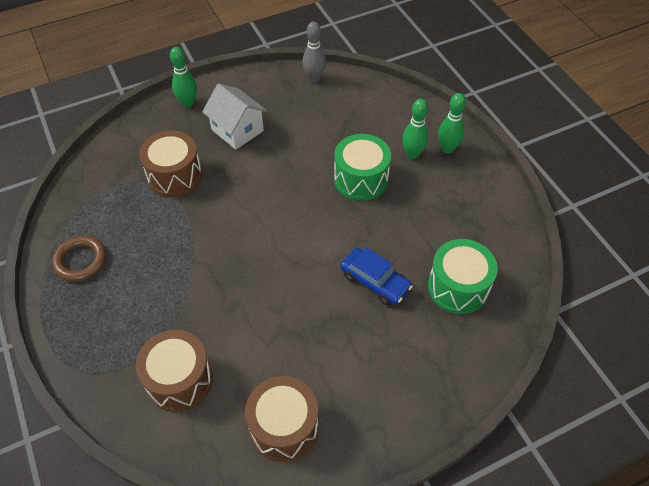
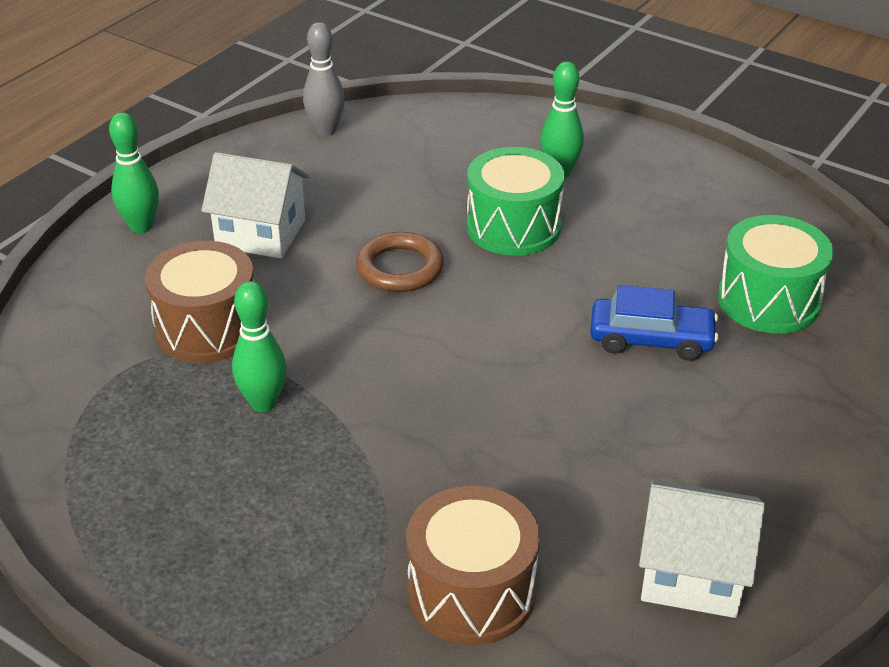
camera: 30 degrees left, 15 degrees down
(81, 261) = (141, 507): brown ring -> brown ring (400, 268)
(284, 427) = (692, 574): brown drum -> white house
(447, 148) = (602, 150): green bowling pin -> green bowling pin (263, 403)

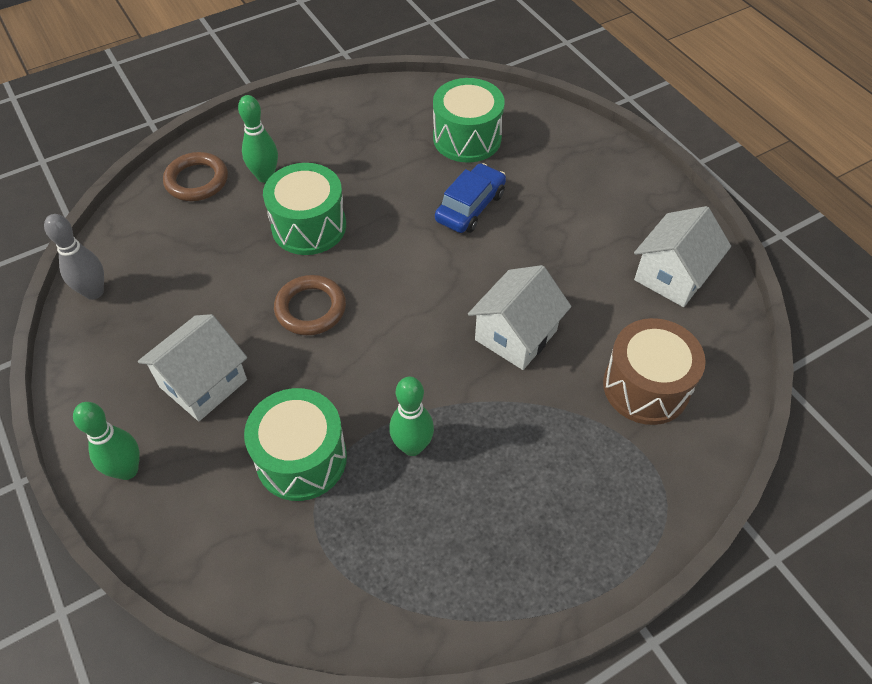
camera: 65 degrees left, 15 degrees up
(207, 328) = (301, 458): brown drum -> green drum
(473, 441) = (516, 335): none -> white house
(514, 133) = (197, 180): none -> brown ring

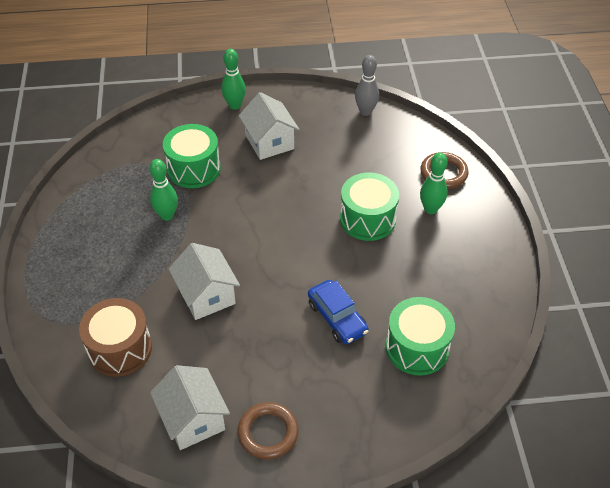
camera: 115 degrees right, 5 degrees down
(310, 308) = (294, 200): brown ring -> brown ring (268, 433)

